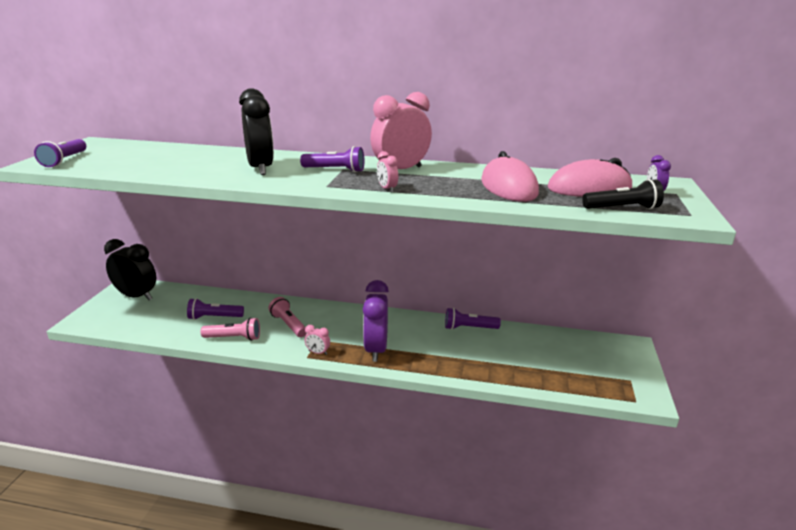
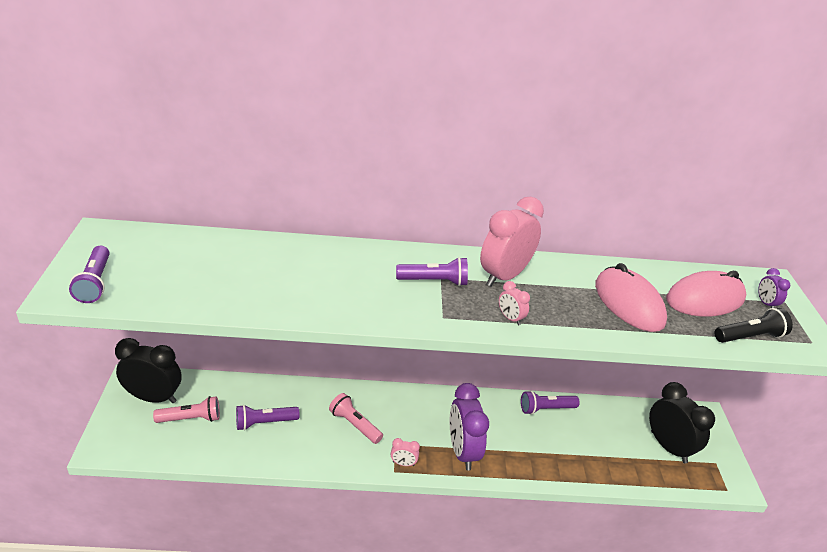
camera: 15 degrees left, 10 degrees up
(233, 338) = (301, 452): pink flashlight -> pink flashlight (190, 418)
(260, 168) = (349, 284): black clock -> black clock (668, 447)

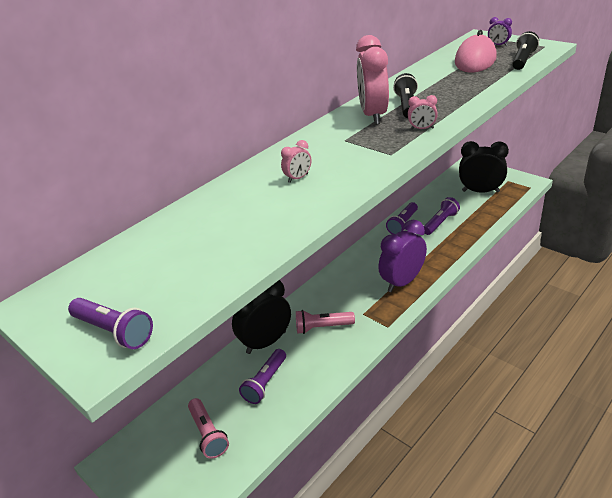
camera: 40 degrees left, 0 degrees up
(153, 397) = (152, 453): black clock -> black clock (266, 342)
(190, 418) = (208, 434): pink flashlight -> pink flashlight turned 120 degrees clockwise
(403, 463) = (385, 318): pink clock -> pink clock (298, 178)
(434, 281) = (345, 144): purple flashlight -> purple flashlight (440, 223)
(462, 451) = (402, 282): purple clock -> purple clock turned 105 degrees clockwise
(546, 290) = (406, 106): none -> black flashlight
(628, 303) = (452, 84): pink mouse -> none

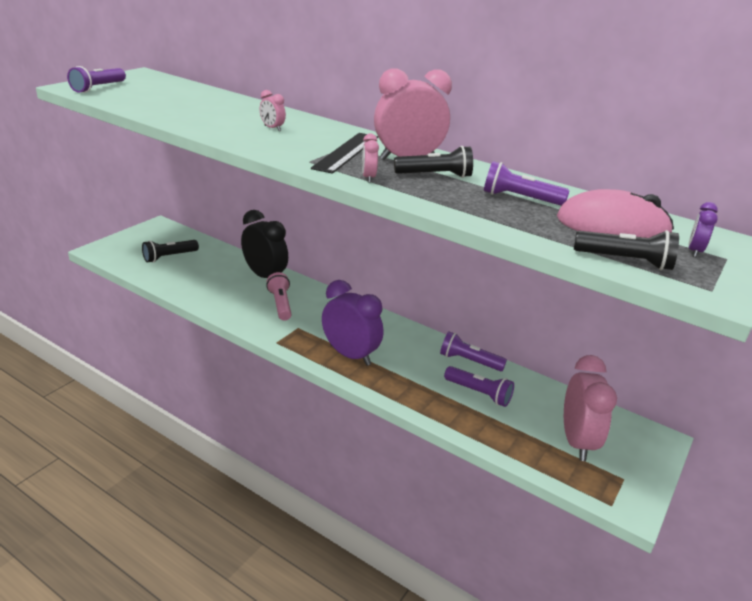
camera: 75 degrees right, 5 degrees down
(208, 434) = (169, 257): pink flashlight -> black flashlight
(265, 382) = (216, 278): purple flashlight -> purple flashlight (520, 198)
(362, 139) = (346, 152): none -> black ruler
(480, 191) = (577, 442): black clock -> pink clock

